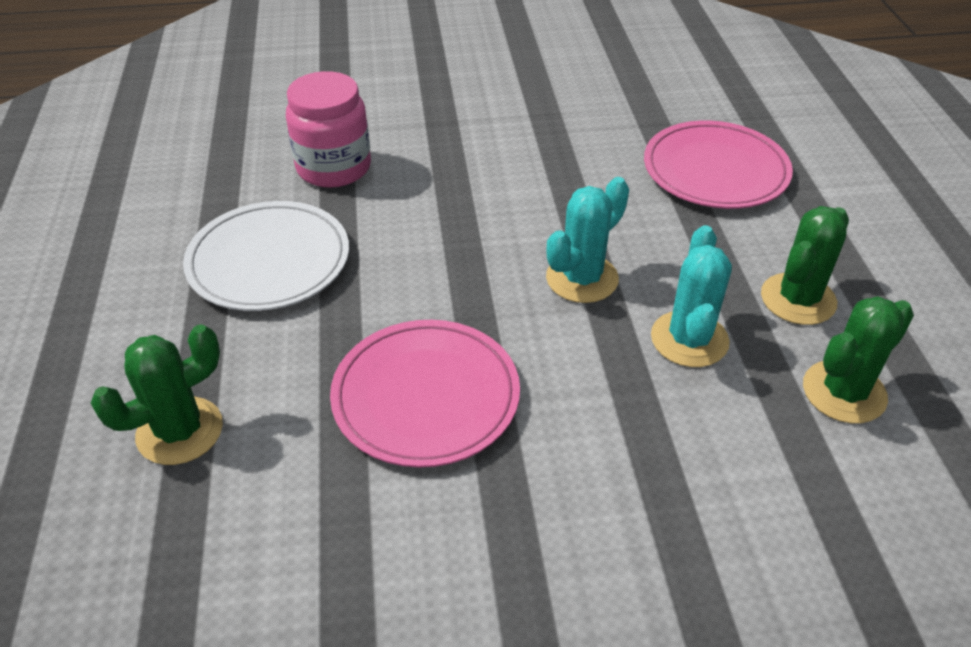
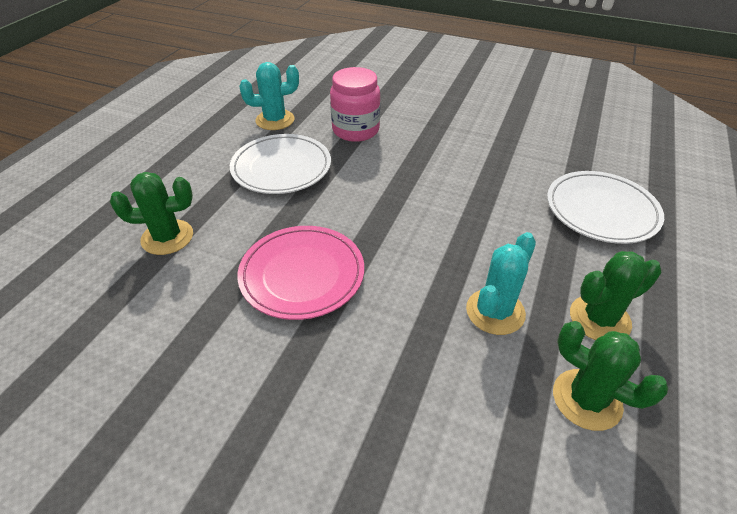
camera: 30 degrees right, 0 degrees up
(582, 278) = (452, 244): turquoise cactus -> turquoise cactus (275, 120)
(715, 170) = (601, 210): pink plate -> white plate
(844, 392) = (586, 399): green cactus -> green cactus turned 45 degrees clockwise

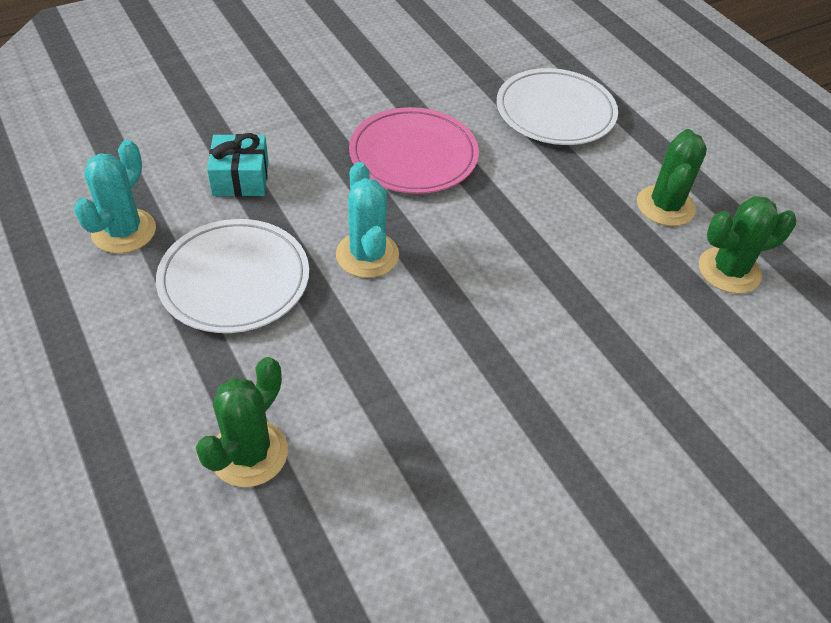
camera: 55 degrees left, 5 degrees up
(302, 274) = (437, 362): pink plate -> pink plate (413, 155)
(355, 130) = (241, 178): pink jar -> turquoise gift
(495, 311) = (606, 258): turquoise cactus -> turquoise cactus (367, 255)

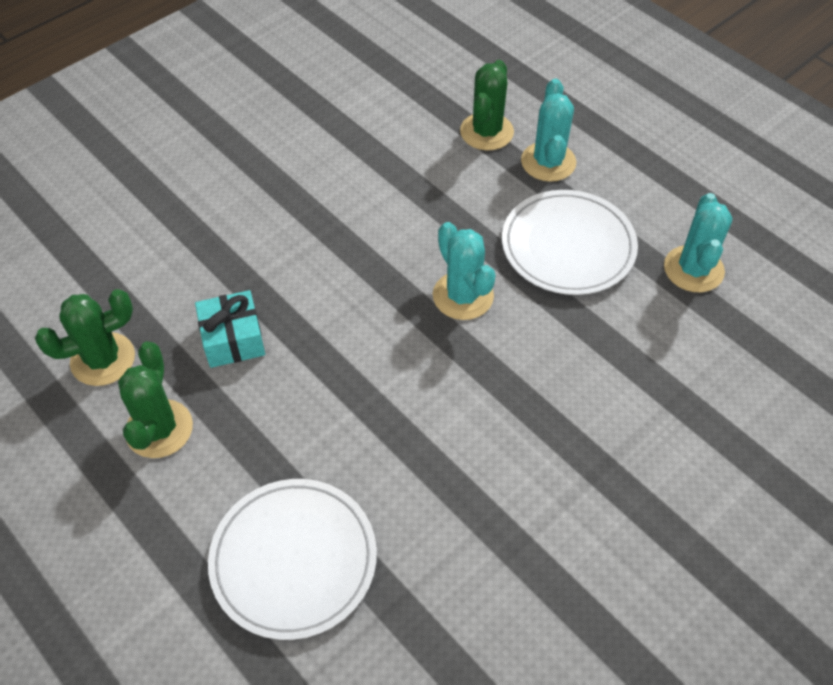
camera: 170 degrees right, 5 degrees up
(194, 387) = (548, 162): none -> turquoise cactus
(241, 178) = (627, 354): turquoise gift -> turquoise gift (233, 339)
(413, 155) = (457, 432): pink plate -> none

